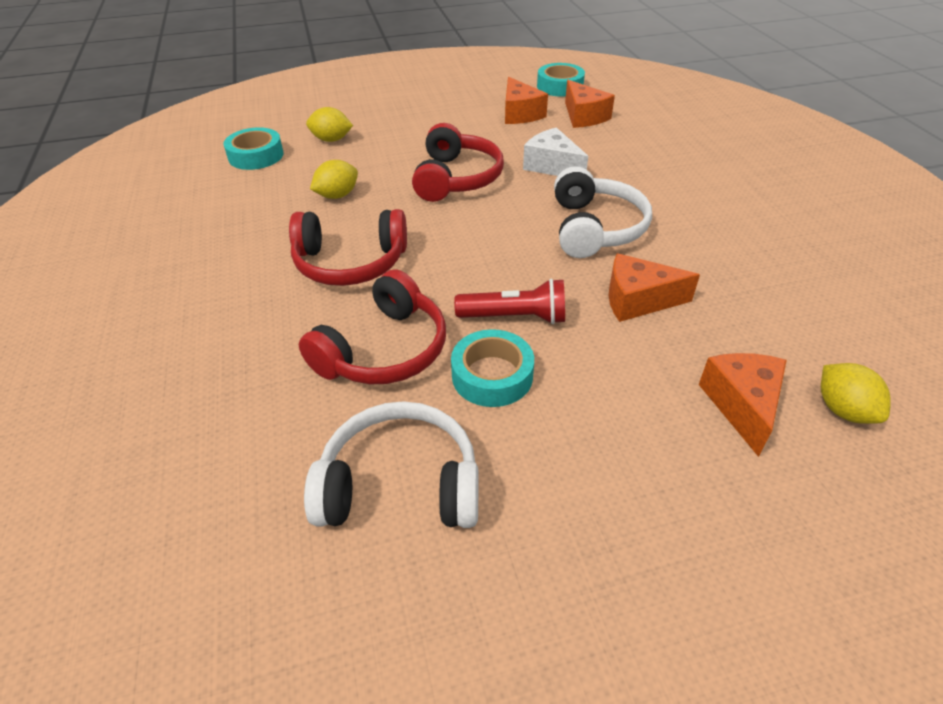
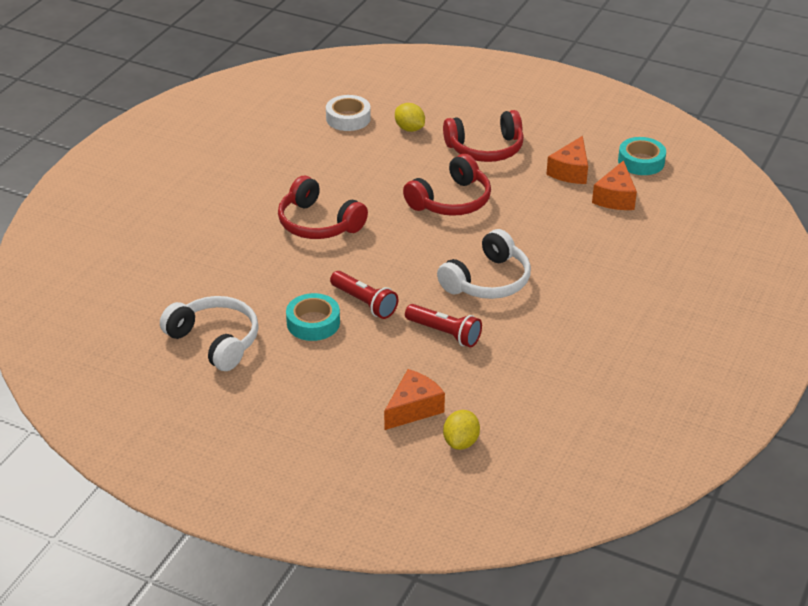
camera: 40 degrees right, 5 degrees down
(256, 156) = (348, 118): turquoise tape -> white tape
(337, 195) = (363, 175): yellow lemon -> none
(384, 350) = (278, 281): red headphones -> red headphones (485, 149)
(552, 166) = (528, 225): white cheese -> none
(638, 300) = (444, 333): orange cheese -> red flashlight

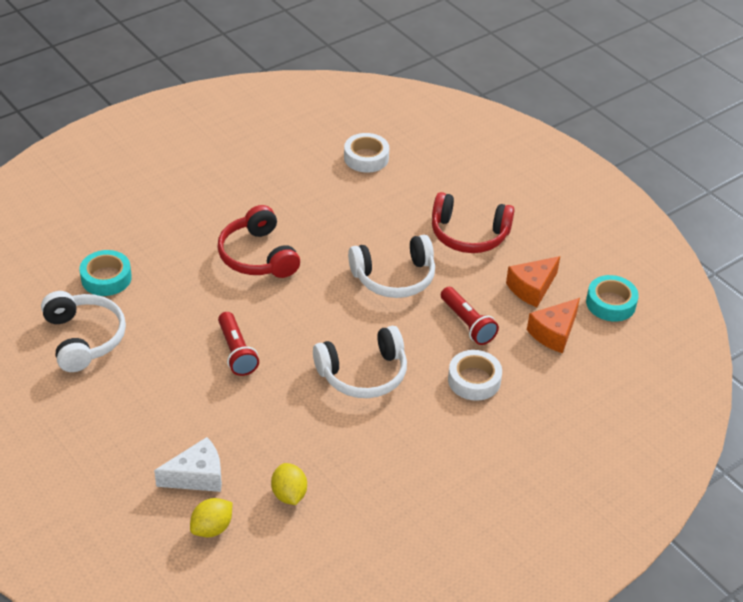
camera: 25 degrees right, 5 degrees up
(313, 323) = (177, 354): turquoise tape -> turquoise tape (106, 278)
(409, 129) = (414, 188): yellow lemon -> yellow lemon (289, 494)
(413, 408) = (197, 476): orange cheese -> white cheese
(444, 333) = (282, 412): red flashlight -> red flashlight (467, 323)
(451, 201) = (394, 278): red headphones -> white headphones
(582, 253) = (474, 380): none -> white tape

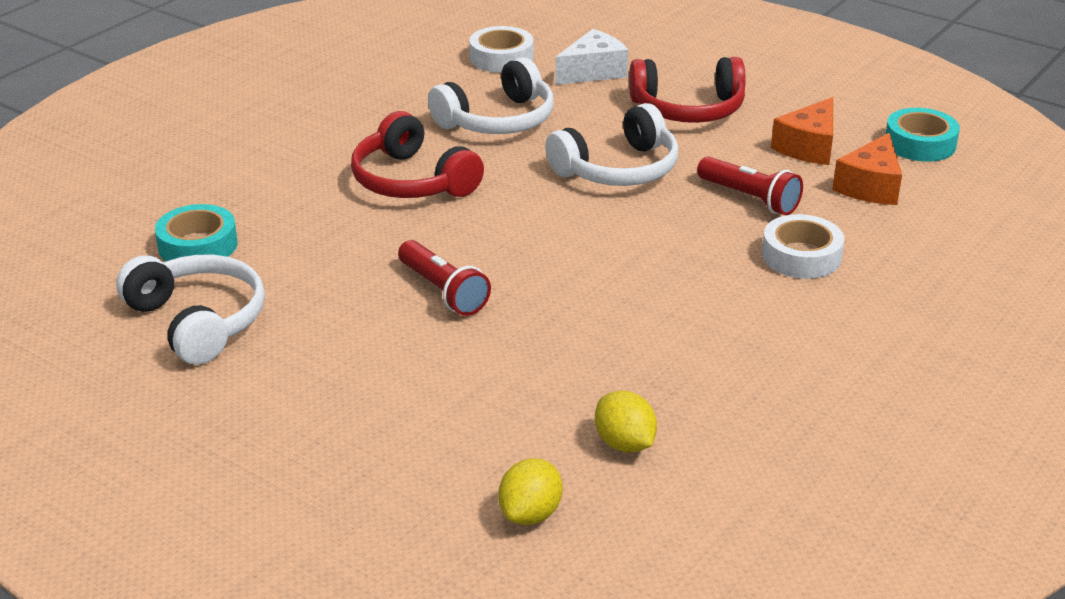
camera: 15 degrees left, 10 degrees down
(197, 476) = (469, 453): white cheese -> white cheese (593, 72)
(363, 374) = (643, 280): white headphones -> white headphones (498, 120)

